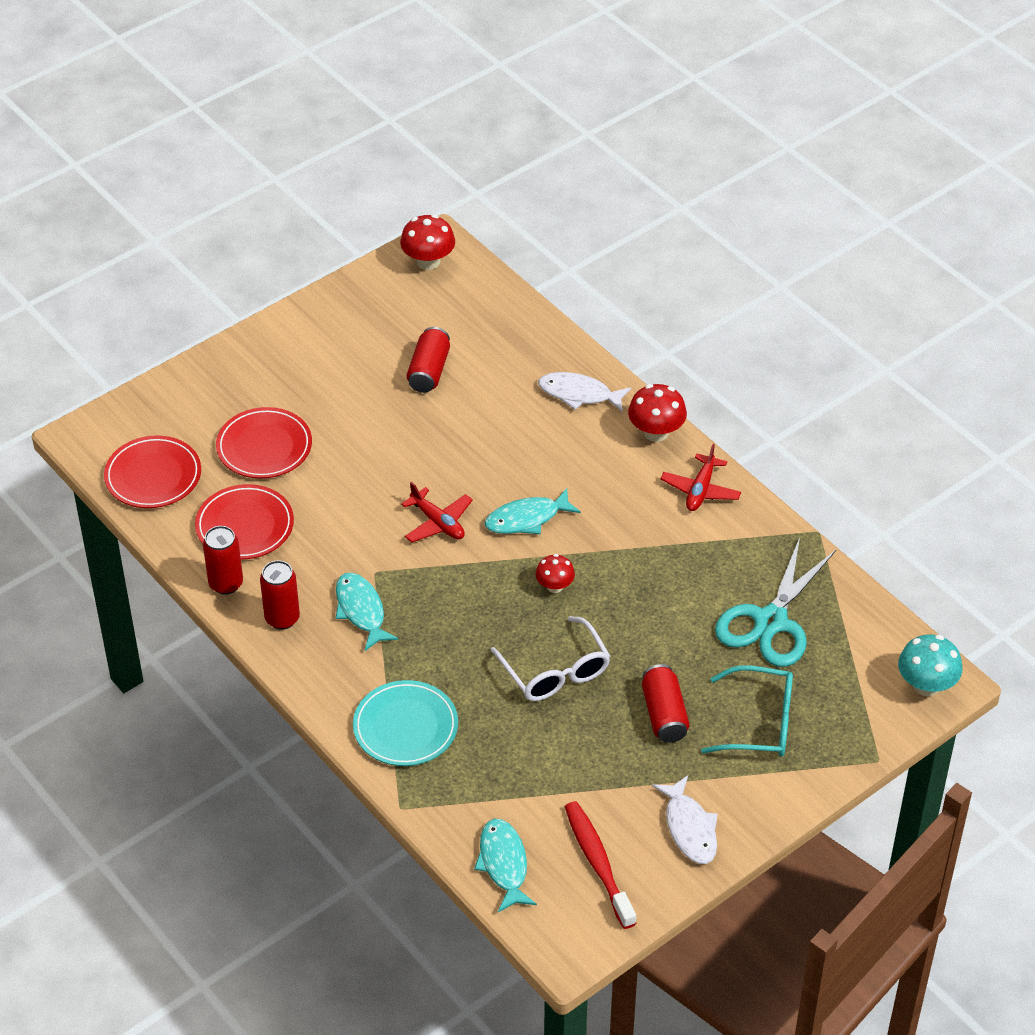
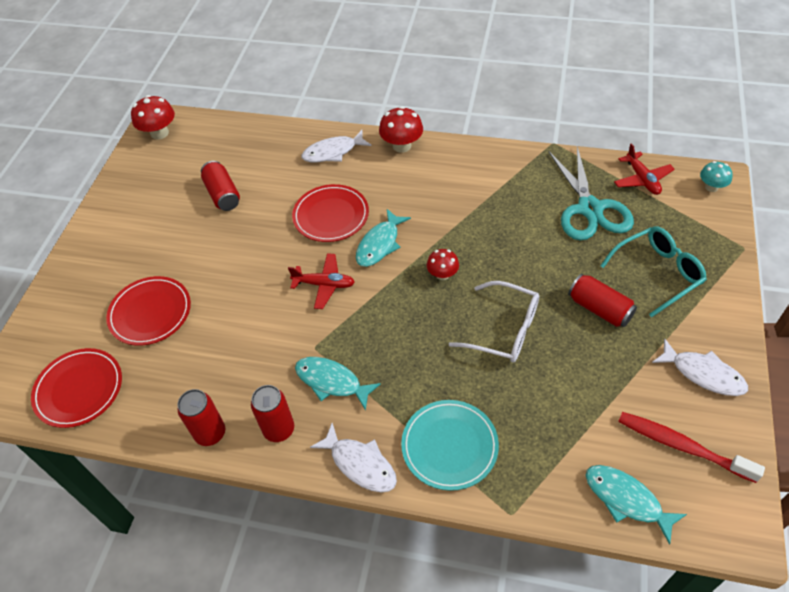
camera: 35 degrees left, 5 degrees up
(245, 526) = (186, 379): red plate -> red plate (331, 216)
(320, 689) = (360, 464): none -> white fish
(700, 490) = (463, 161): red plane -> red plane (642, 179)
(926, 685) = (711, 187): turquoise mushroom -> turquoise mushroom, size x0.64

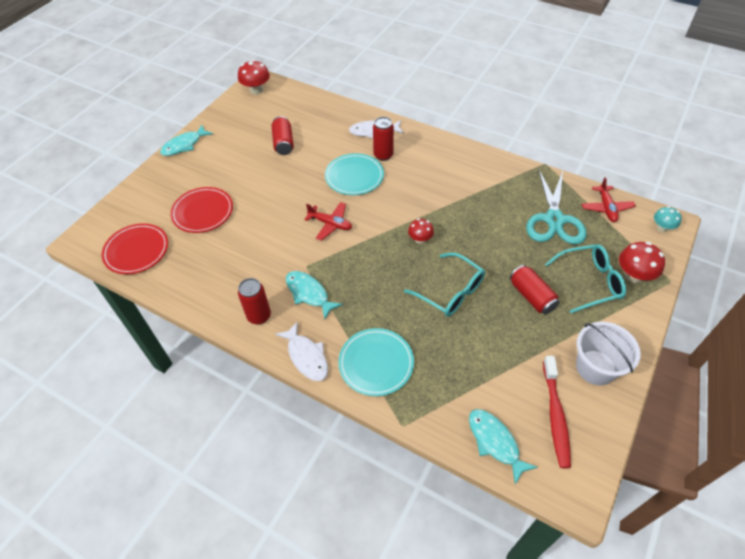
camera: 15 degrees right, 0 degrees up
(210, 433) = (211, 305): red can -> red can (383, 155)
(331, 216) = (354, 176): red plate -> turquoise plate
(380, 244) = (382, 205): turquoise fish -> turquoise fish (184, 145)
(402, 146) = (426, 139): red mushroom -> red mushroom (633, 275)
(503, 330) = (450, 291): white glasses -> turquoise glasses
(681, 446) = (555, 416): red toothbrush -> red toothbrush turned 135 degrees counterclockwise
(703, 374) = (595, 367): white fish -> white bucket

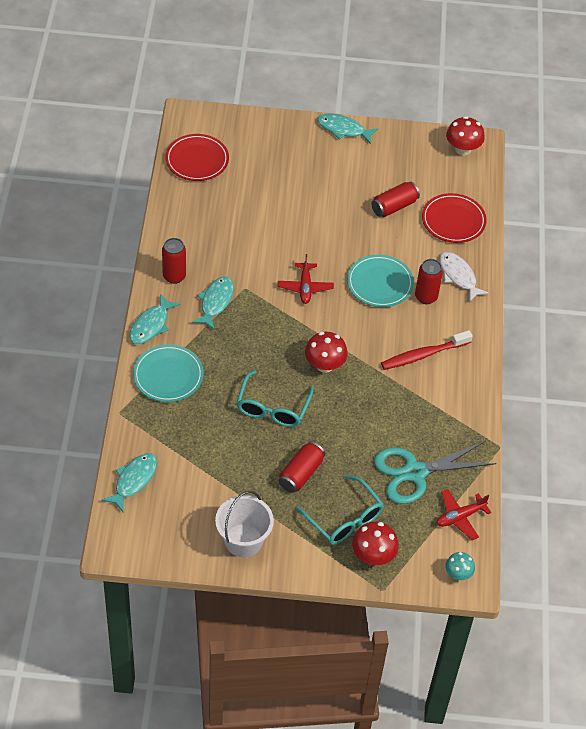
camera: 60 degrees right, 0 degrees up
(203, 212) = (266, 185): red plate -> red plate (453, 221)
(306, 356) = (151, 325): white fish -> turquoise fish
(420, 239) = (324, 365): red mushroom -> red mushroom, size x1.56
(555, 416) = (178, 518): red toothbrush -> red toothbrush (423, 355)

